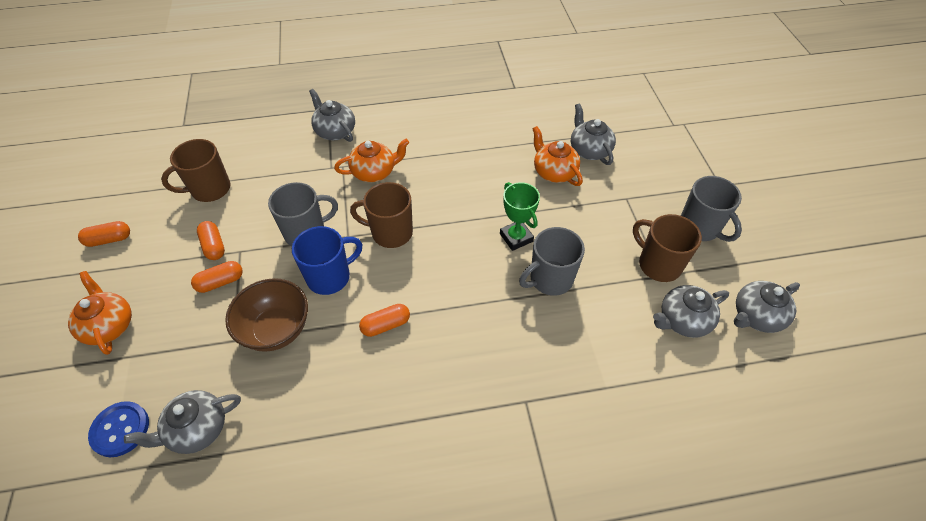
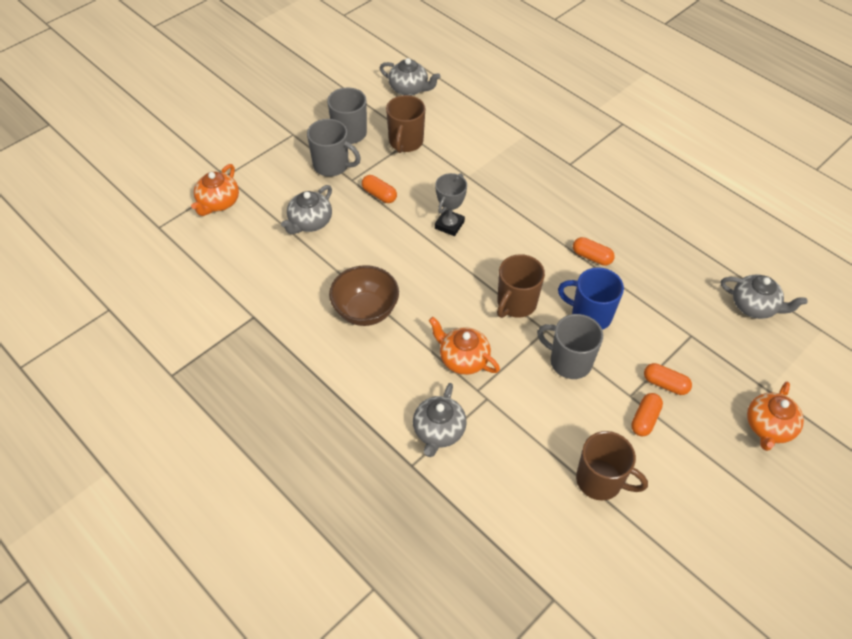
camera: 125 degrees left, 0 degrees up
(109, 240) = (722, 513): orange capsule -> orange capsule (379, 195)
(120, 429) = (801, 347): blue button -> none
(276, 329) = (658, 316): brown bowl -> brown bowl (365, 311)
(390, 233) = (516, 304): brown mug -> brown mug turned 60 degrees clockwise
(516, 237) = (449, 225): green trophy -> grey trophy
(550, 279) = (470, 190): grey mug -> grey mug (332, 166)
(553, 172) = (357, 234): orange teapot -> orange teapot (218, 203)
(683, 320) = (443, 118): grey teapot -> none

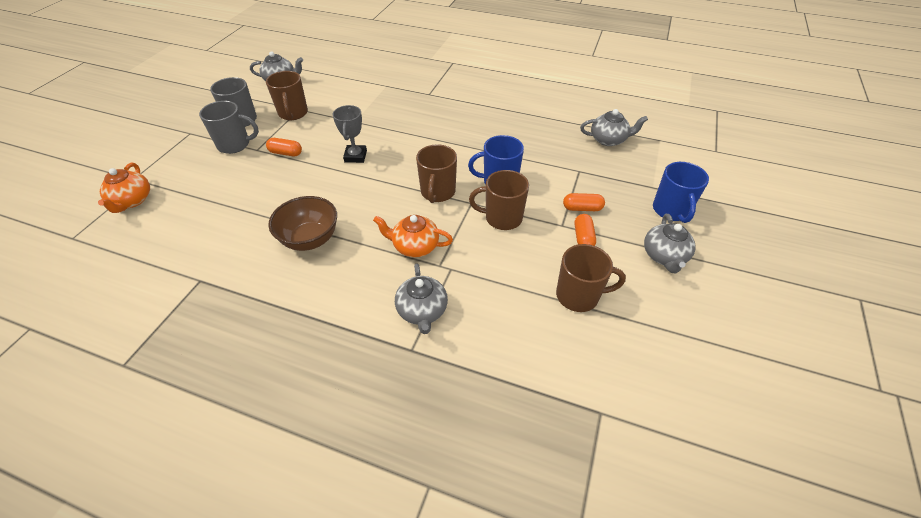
camera: 25 degrees left, 5 degrees down
(310, 222) = (230, 190): grey teapot -> grey teapot (664, 256)
(569, 361) = (502, 218): grey mug -> brown mug
(592, 257) = (478, 144): orange capsule -> none
(768, 427) = (671, 211): orange teapot -> blue mug

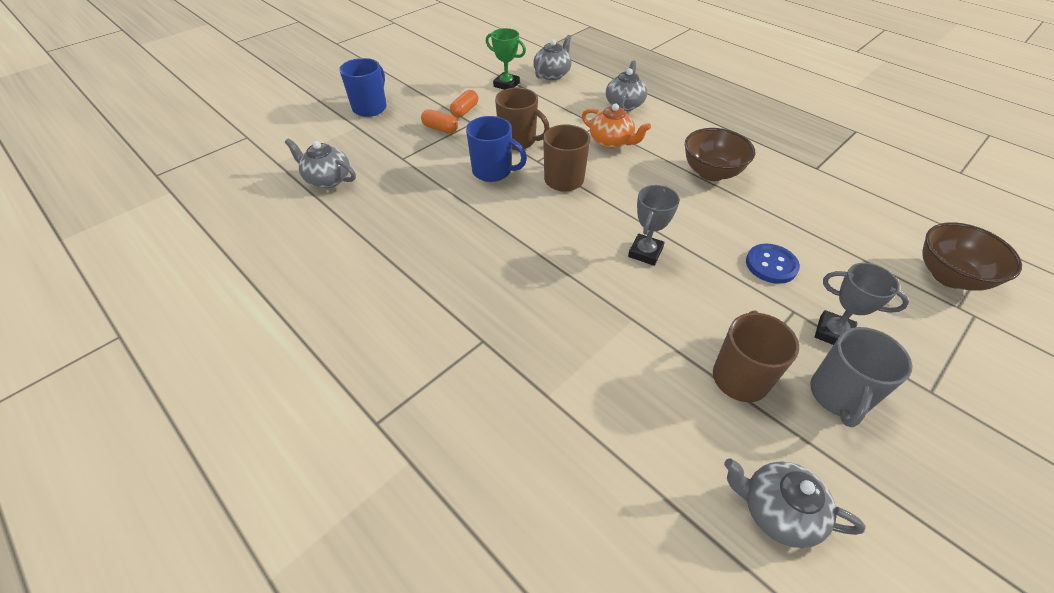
camera: 155 degrees left, 0 degrees up
(132, 201) = (949, 276): orange teapot -> brown bowl
(235, 145) = (833, 333): grey mug -> grey trophy
(266, 172) = (771, 265): none -> blue button
(286, 153) = (746, 289): orange capsule -> none
(578, 296) = (506, 85): brown mug -> green trophy
(664, 256) = (420, 86): grey teapot -> grey teapot (552, 74)

